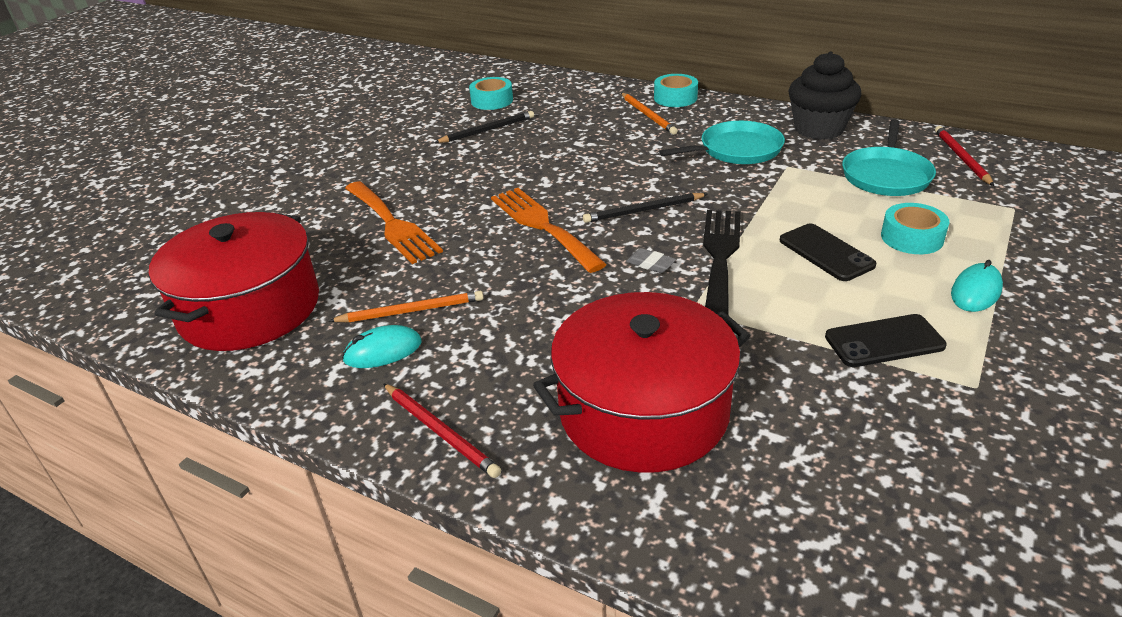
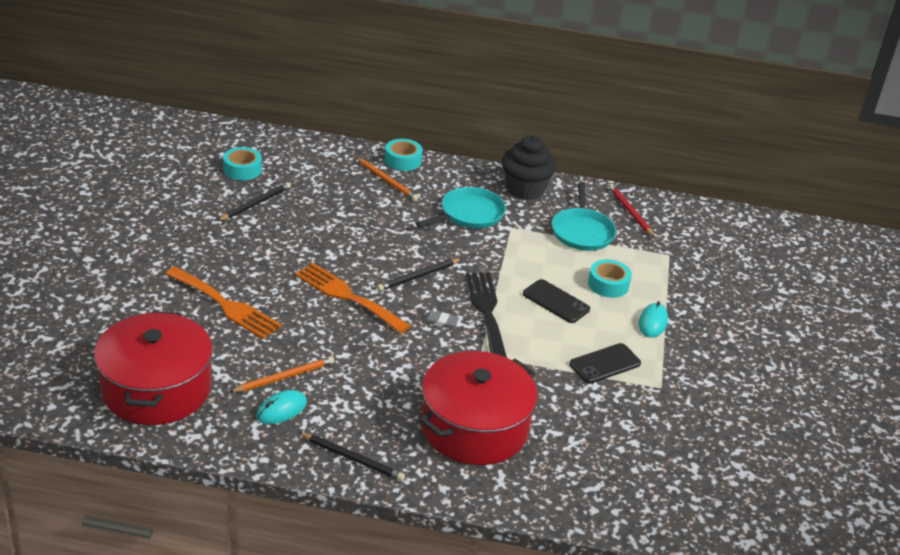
camera: 25 degrees left, 0 degrees up
(440, 432) = (352, 458): red pencil -> black pencil

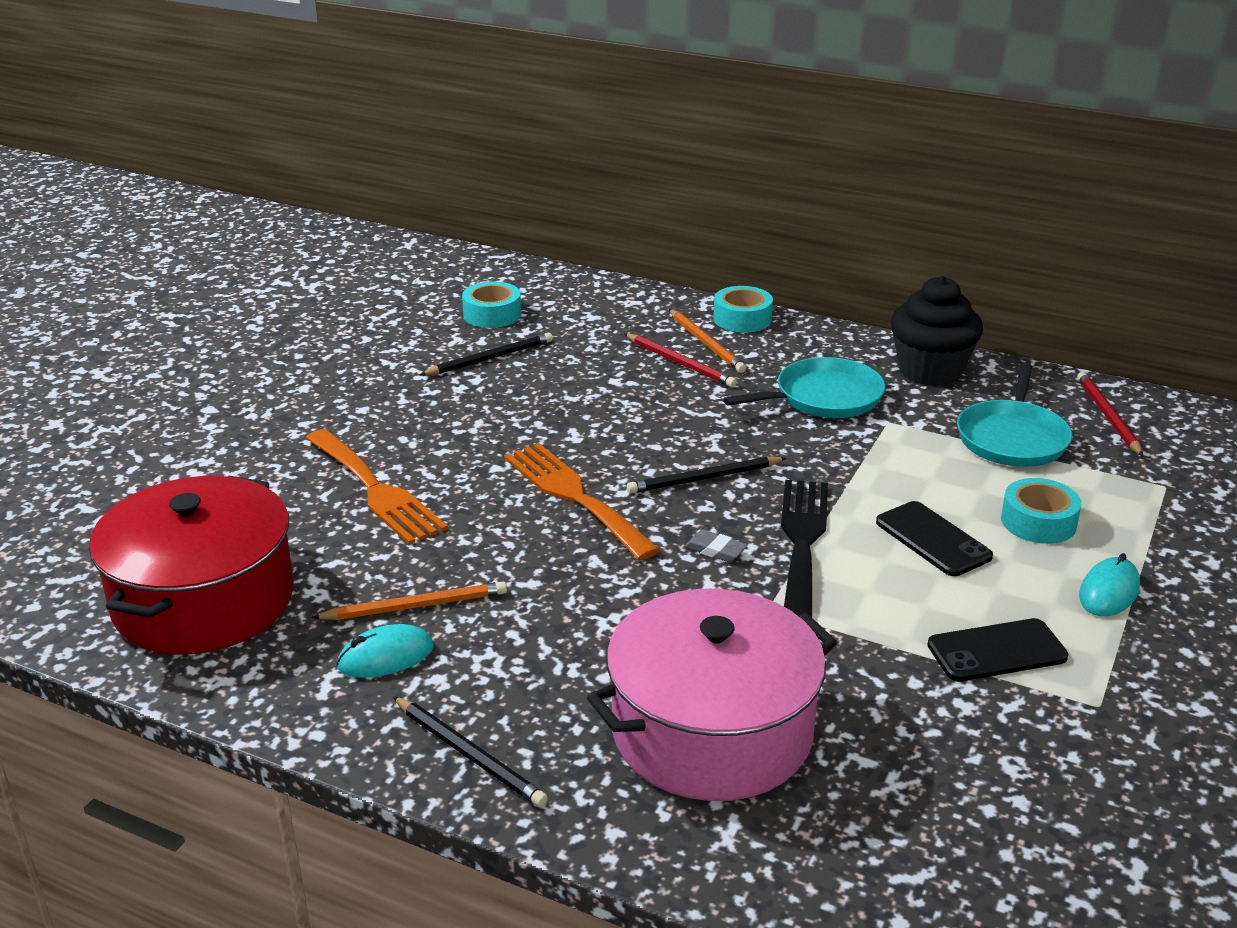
camera: 20 degrees right, 5 degrees down
(376, 197) = (680, 363): none -> red pencil
(474, 428) = (712, 731): red pot -> pink pot

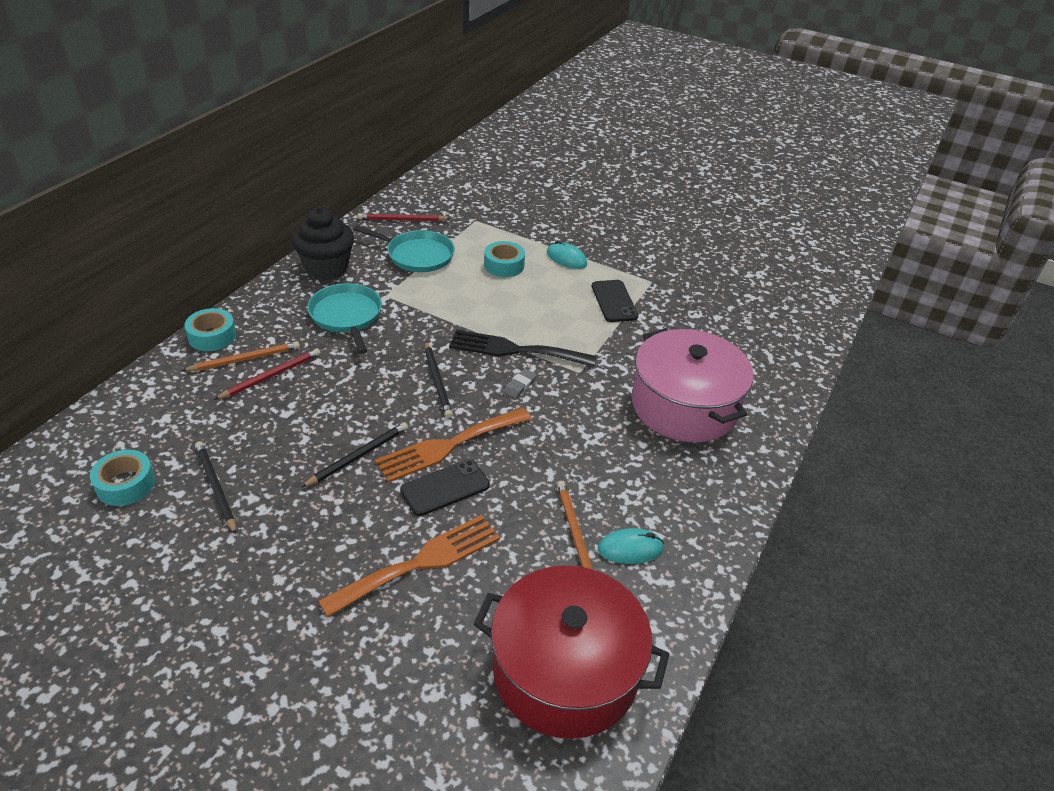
camera: 90 degrees left, 10 degrees up
(386, 657) = (630, 549): turquoise mouse -> turquoise mouse turned 75 degrees counterclockwise
(469, 754) = (716, 506): black pencil -> black pencil (358, 456)
(933, 539) = (517, 302): black phone -> black phone (445, 488)

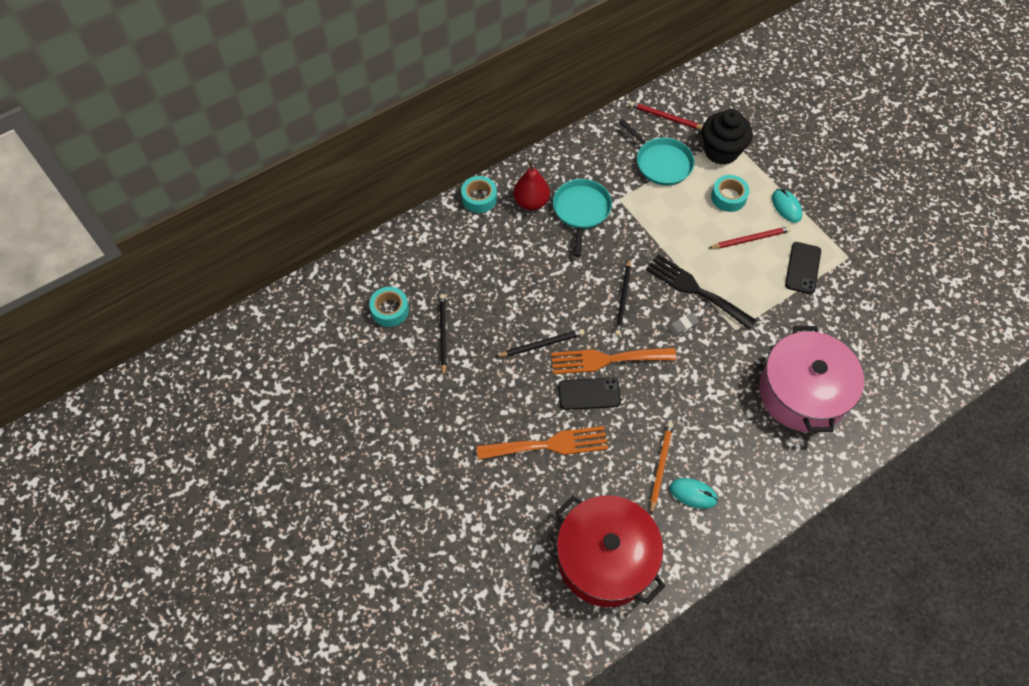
camera: 30 degrees right, 20 degrees up
(245, 359) = (495, 228): orange pencil -> none
(271, 376) = (508, 251): red pencil -> red pencil (750, 239)
(281, 323) = (531, 202): none -> red pear
(326, 268) = (584, 154): black cupcake -> black cupcake (721, 151)

